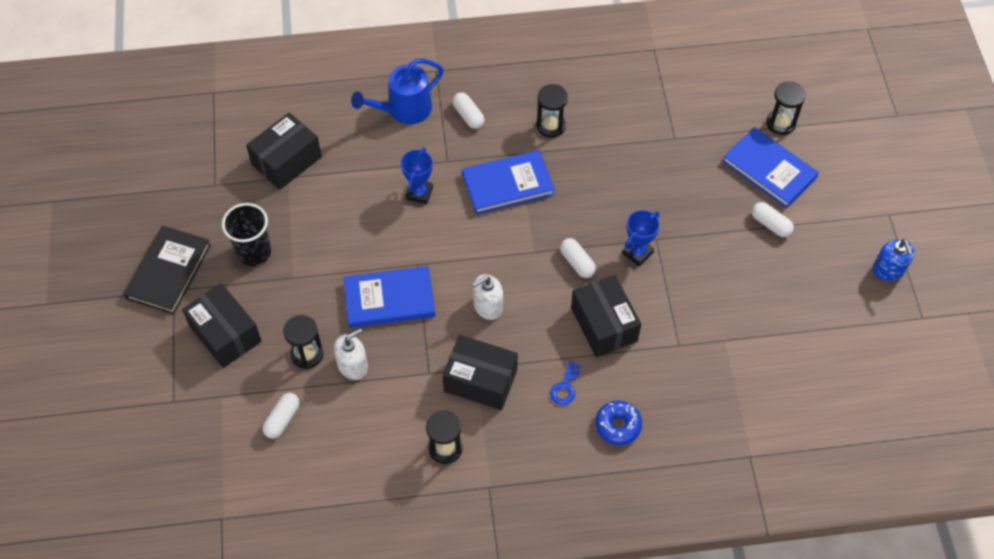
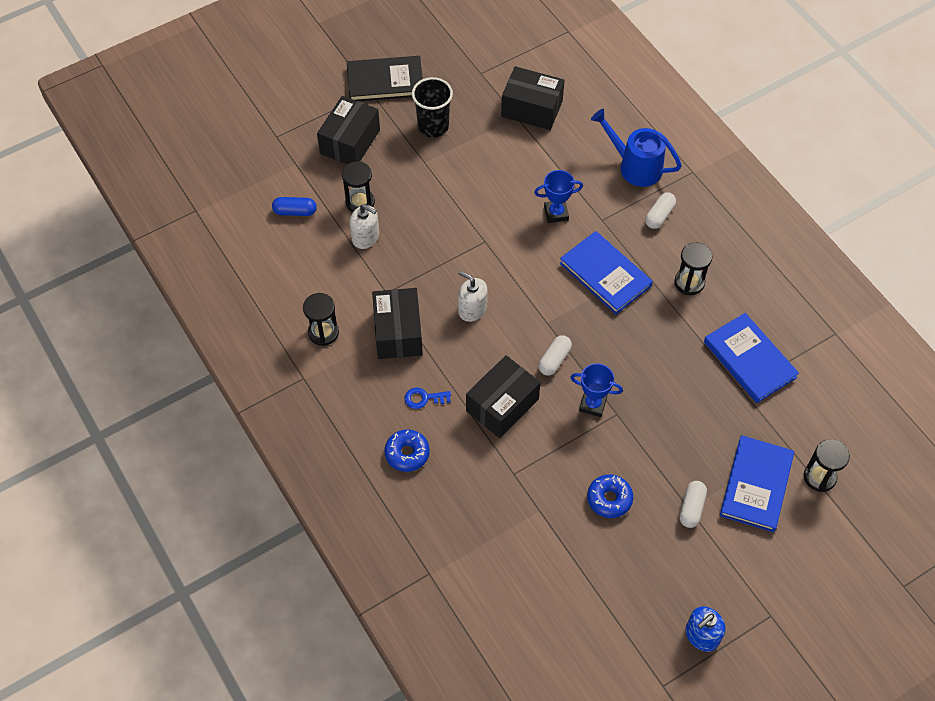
camera: 65 degrees right, 0 degrees up
(282, 419) = (295, 211): white capsule -> blue capsule
(389, 299) = (440, 236): blue book -> blue book (749, 360)
(736, 281) = (609, 499): none -> blue donut

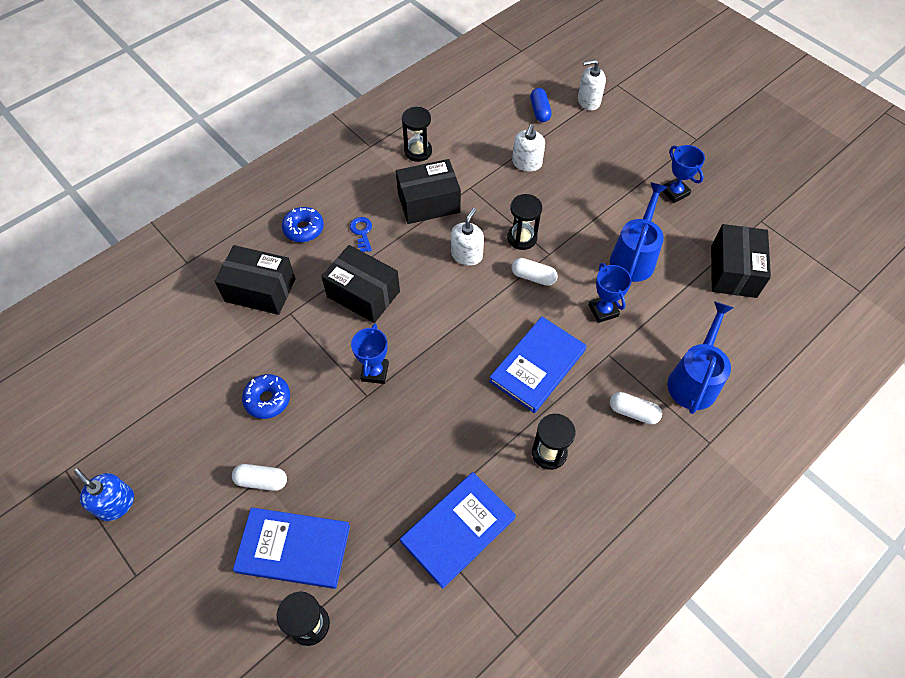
camera: 80 degrees right, 0 degrees up
(293, 166) = (588, 101): none -> white soap dispenser
(350, 142) = (631, 134): black box -> black box (260, 290)
(360, 202) = (564, 153): black hourglass -> black hourglass (522, 238)
(385, 81) = (714, 147): black book -> none
(433, 126) = (674, 192): black cup -> blue trophy
(501, 176) = (634, 256): none -> blue watering can
(554, 360) = (422, 331): white capsule -> white capsule (533, 277)

